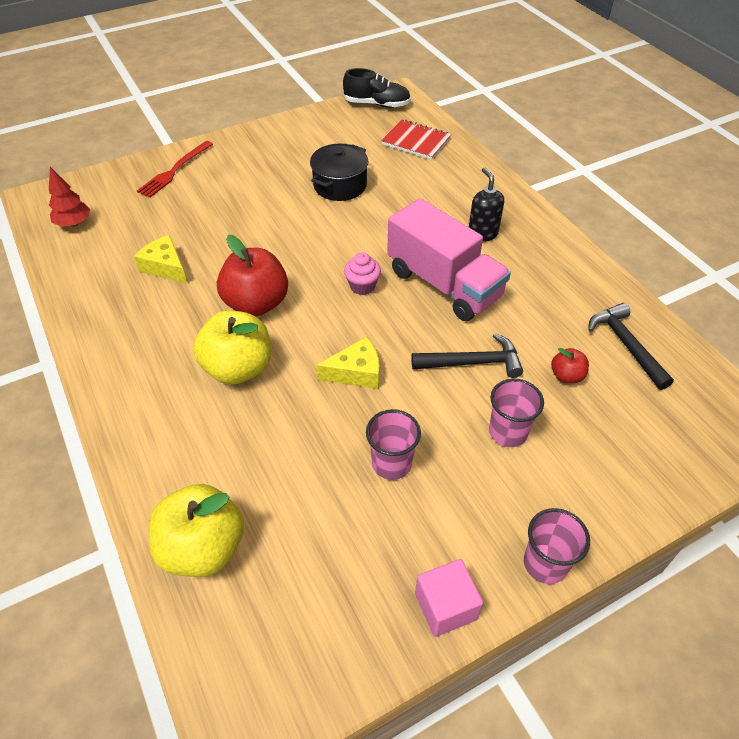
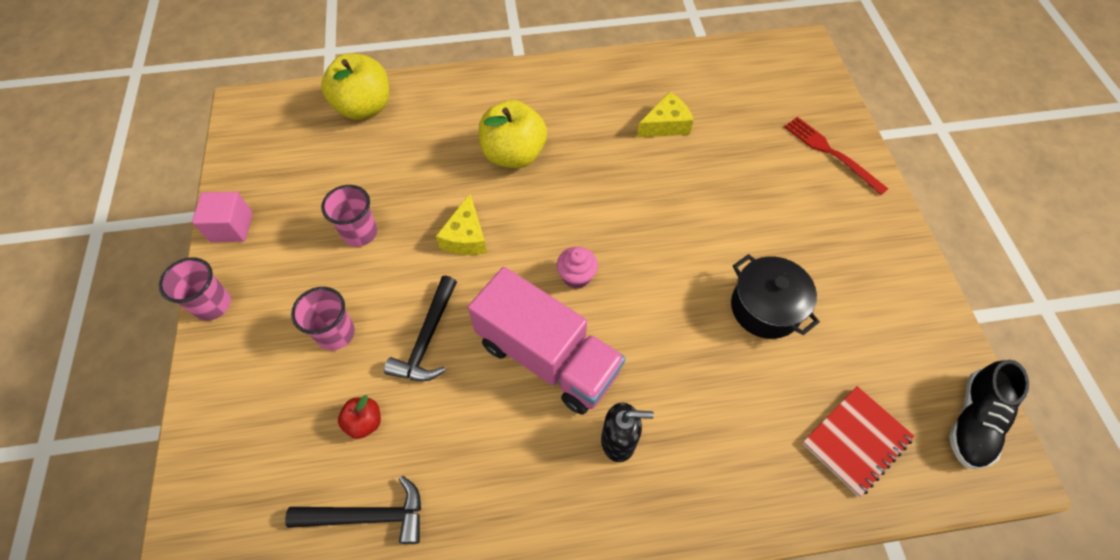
camera: 110 degrees right, 10 degrees up
(74, 223) = (754, 68): red tree -> none
(256, 303) = (588, 183): red apple -> none
(443, 284) = (547, 357): pink truck -> pink truck turned 120 degrees counterclockwise

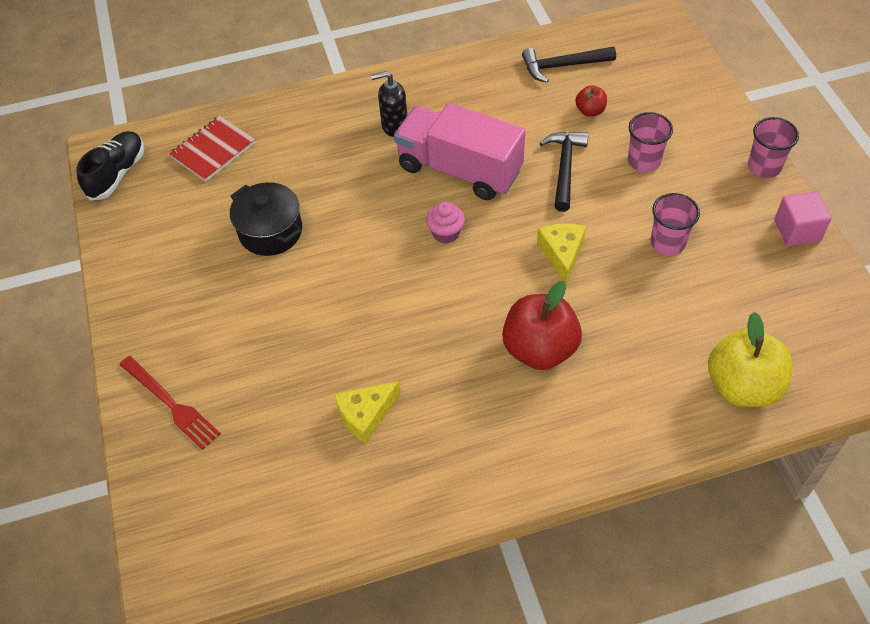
camera: 175 degrees right, 5 degrees down
(514, 154) = (539, 349): yellow apple -> red apple

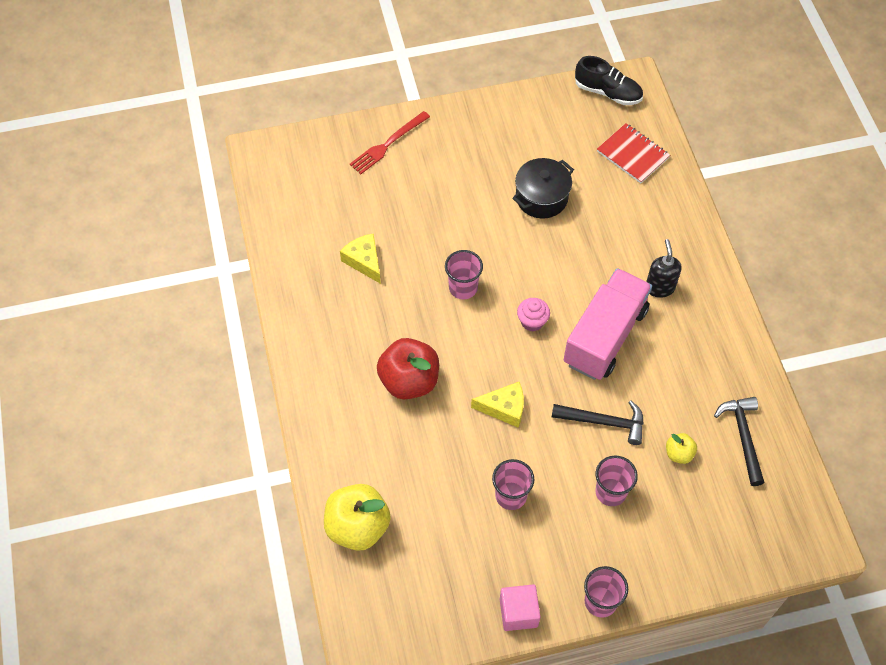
camera: 90 degrees right, 5 degrees up
(403, 302) = (463, 288): none -> pink cup
(590, 111) = (679, 454): red apple -> yellow apple

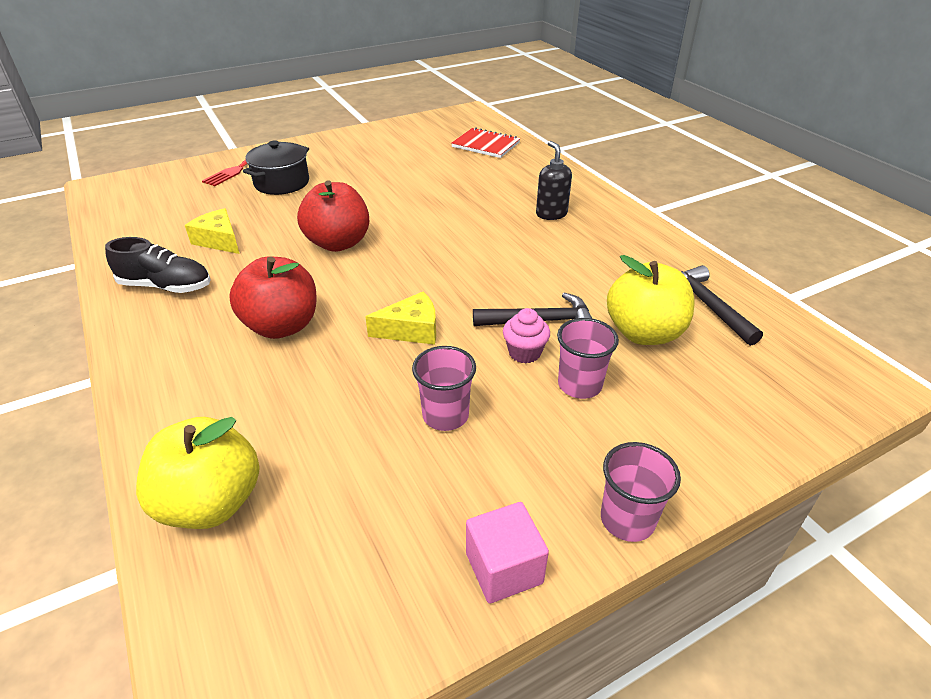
camera: 15 degrees left, 20 degrees down
(463, 288) = (338, 243): pink cup -> red apple
(532, 322) = (424, 256): pink cupcake -> pink cupcake (524, 352)
(541, 198) = (408, 177): black pot -> black pot (282, 183)
(605, 336) = (510, 254): pink truck -> none
(607, 92) = (449, 119): black shoe -> black shoe (166, 286)
(679, 454) = (644, 333): yellow apple -> yellow apple, size x2.07

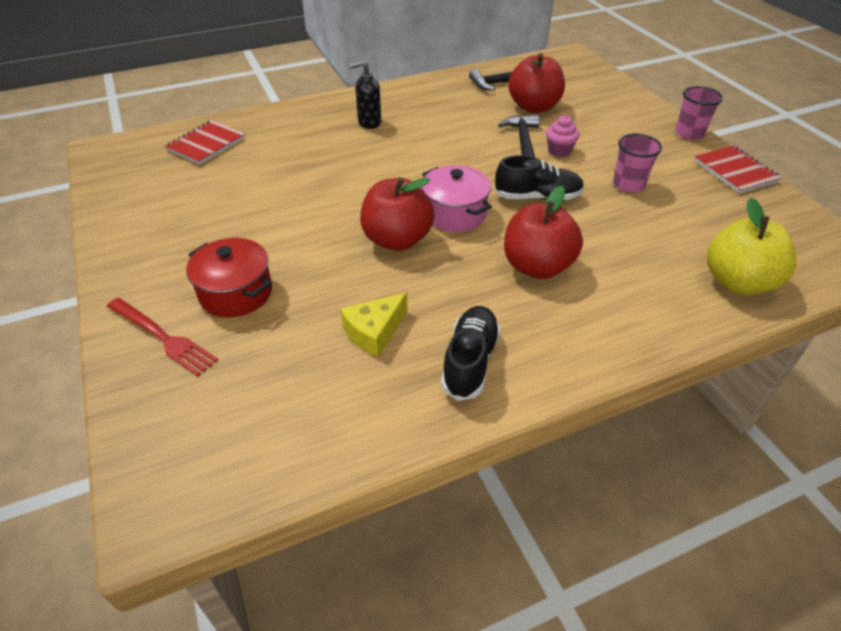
camera: 85 degrees left, 5 degrees up
(282, 183) = (236, 293): black pot -> red pot
(379, 273) = (454, 213): none -> pink pot
(411, 330) = (537, 197): yellow cheese -> black shoe
(504, 568) = (735, 171): pink cube -> red notebook
(579, 385) = (589, 134): pink cup -> none
(644, 333) = (534, 107): yellow apple -> red apple

